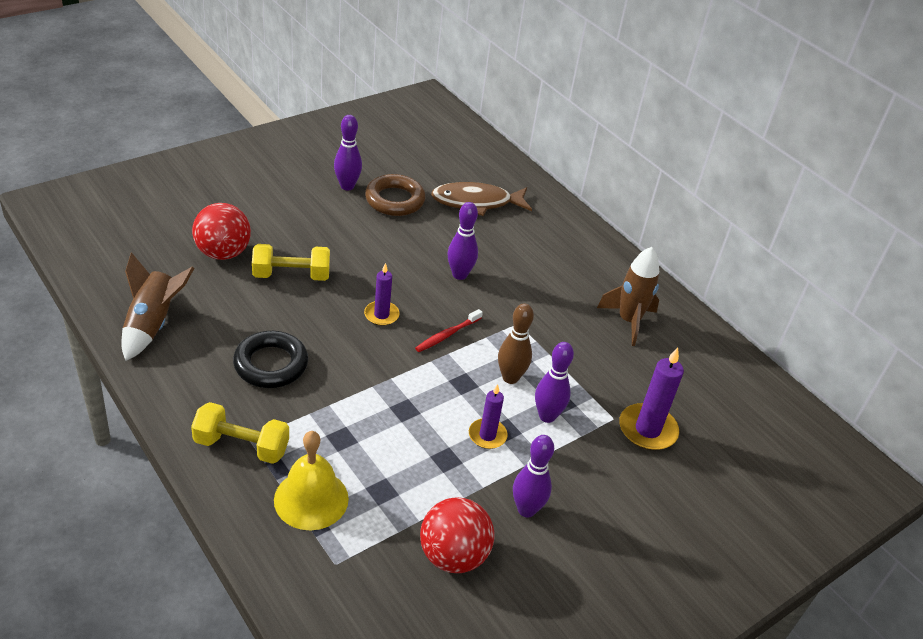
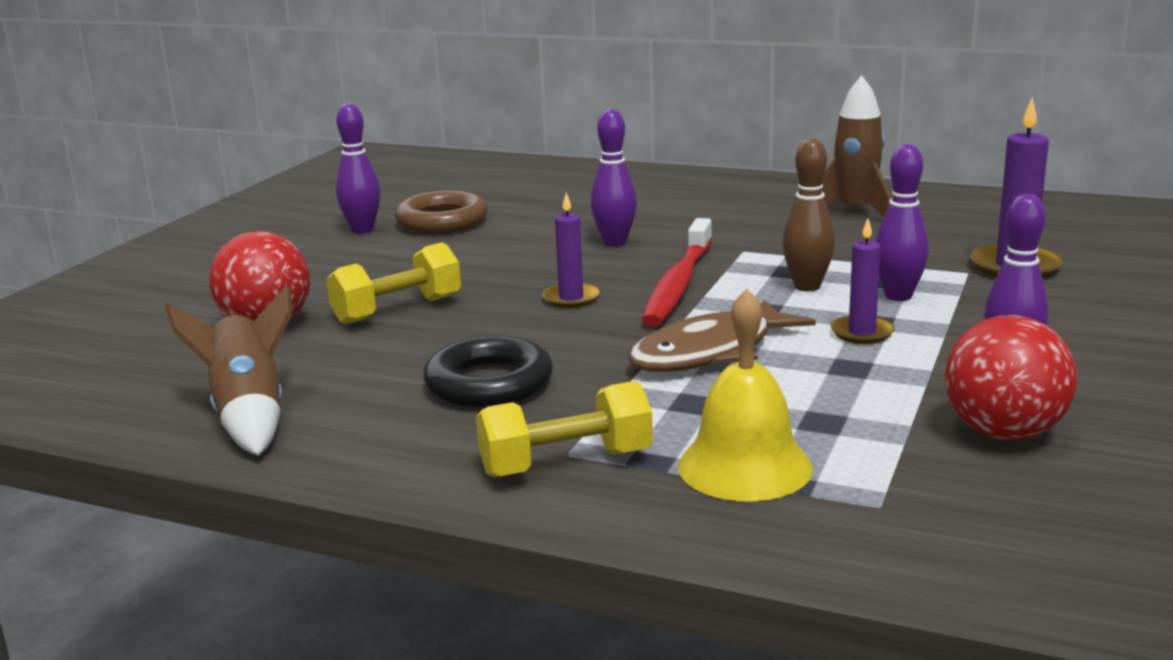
camera: 25 degrees left, 20 degrees down
(447, 335) = (678, 284): red toothbrush -> red toothbrush, size x1.83
(476, 202) = (545, 195): brown fish -> brown fish (711, 352)

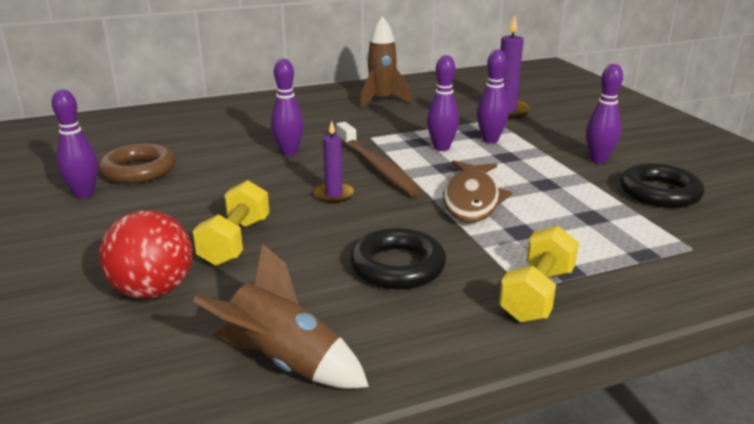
camera: 45 degrees left, 5 degrees up
(678, 284) = (376, 167): red toothbrush -> brown toothbrush
(745, 466) = (611, 255): yellow bell -> none
(807, 286) = (441, 148): brown bowling pin -> purple bowling pin
(862, 333) = (514, 164): purple candle -> none
(1004, 433) = (659, 193): red ball -> black ring

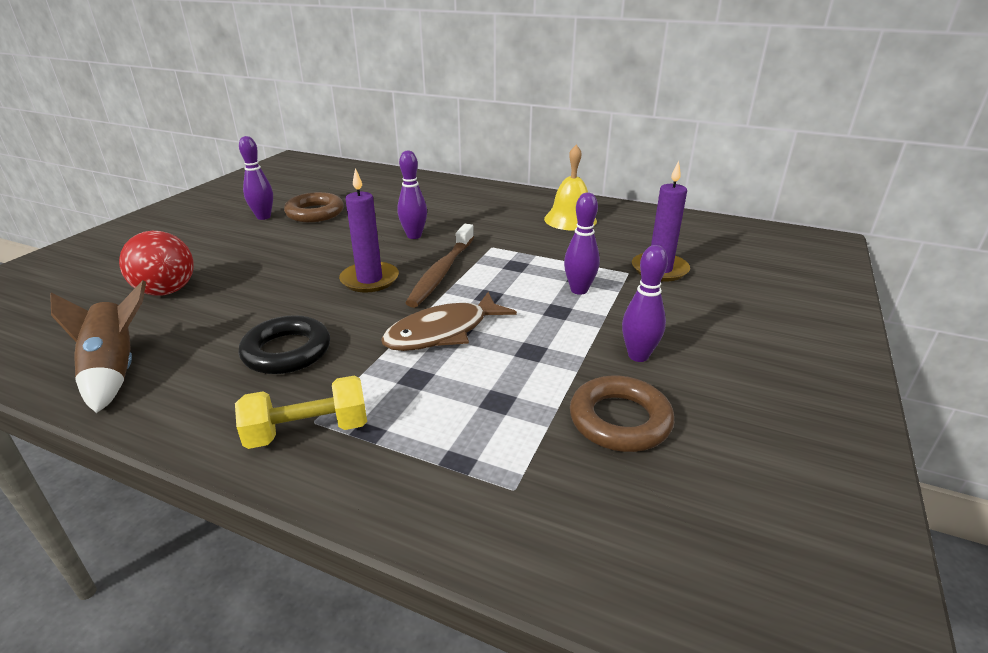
camera: 45 degrees right, 5 degrees up
(235, 242) = (255, 283): yellow dumbbell -> none
(334, 195) = (370, 280): purple candle -> purple candle, size x1.58
(382, 101) = (570, 219): brown rocket -> yellow bell
(441, 148) = (523, 279): purple bowling pin -> none
(659, 193) = (620, 420): black ring -> brown ring

